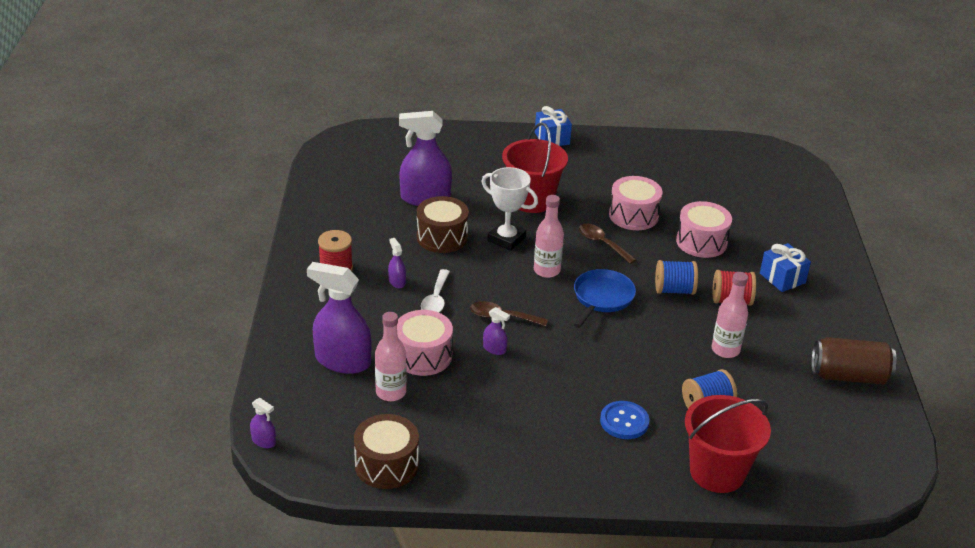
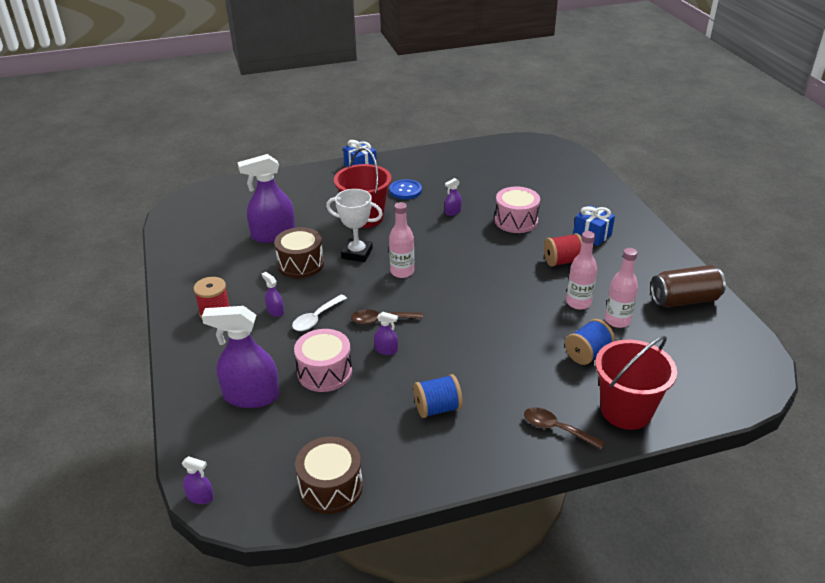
camera: 15 degrees left, 0 degrees up
(391, 392) = (308, 414): pink bottle -> pink bottle (617, 320)
(436, 299) = (316, 318): white spoon -> white spoon turned 45 degrees clockwise
(602, 243) = (438, 239): brown spoon -> brown spoon (556, 429)
(602, 298) = (458, 283): blue pan -> none
(624, 421) = (527, 386): blue button -> blue button (405, 190)
(633, 215) = (453, 212): pink drum -> purple spray bottle
(674, 290) = (513, 264): blue spool -> blue spool (437, 408)

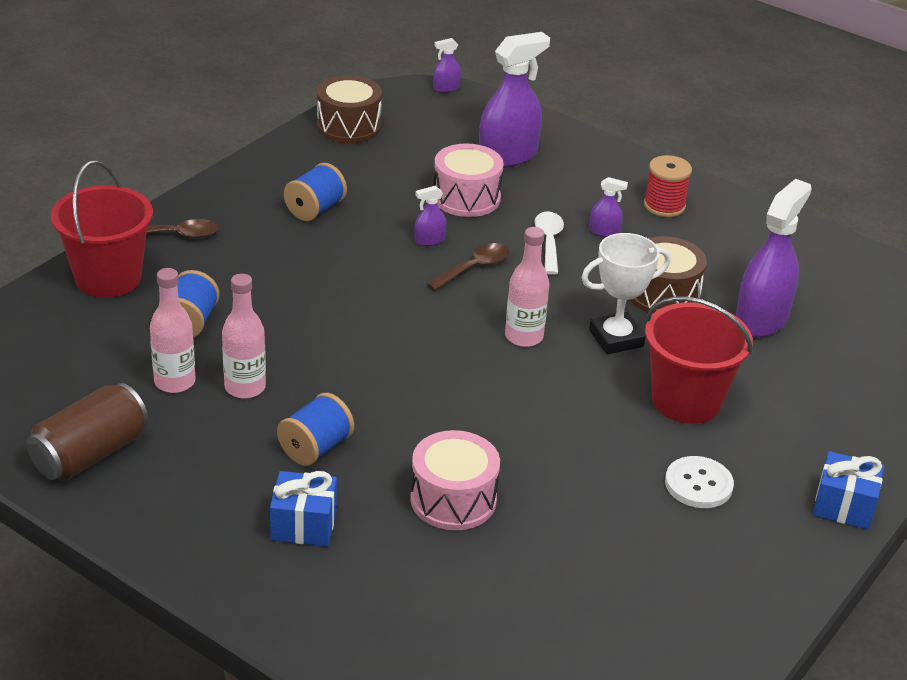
camera: 140 degrees right, 0 degrees up
(405, 190) = (698, 484): blue button -> white button
(453, 212) = (571, 472): purple spray bottle -> none
(562, 261) = (315, 448): red spool -> blue spool

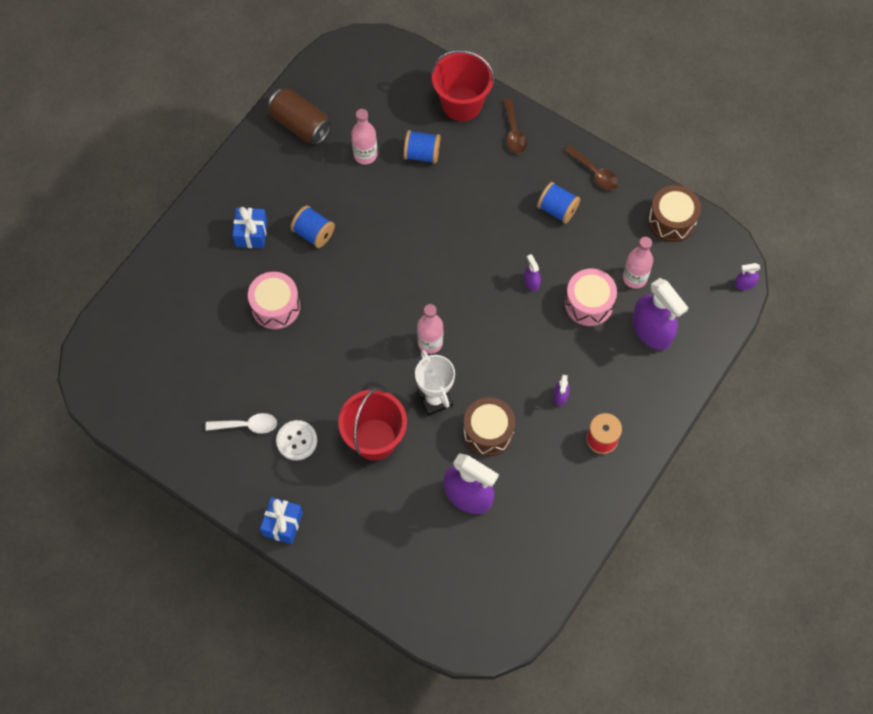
camera: 90 degrees right, 30 degrees up
(245, 387) = (364, 191): pink bottle -> pink bottle (634, 278)
(446, 88) = (745, 284): purple spray bottle -> purple spray bottle turned 75 degrees counterclockwise
(474, 268) = (503, 311): brown spoon -> brown spoon (595, 173)
(549, 242) = (541, 358): white spoon -> white spoon (247, 425)

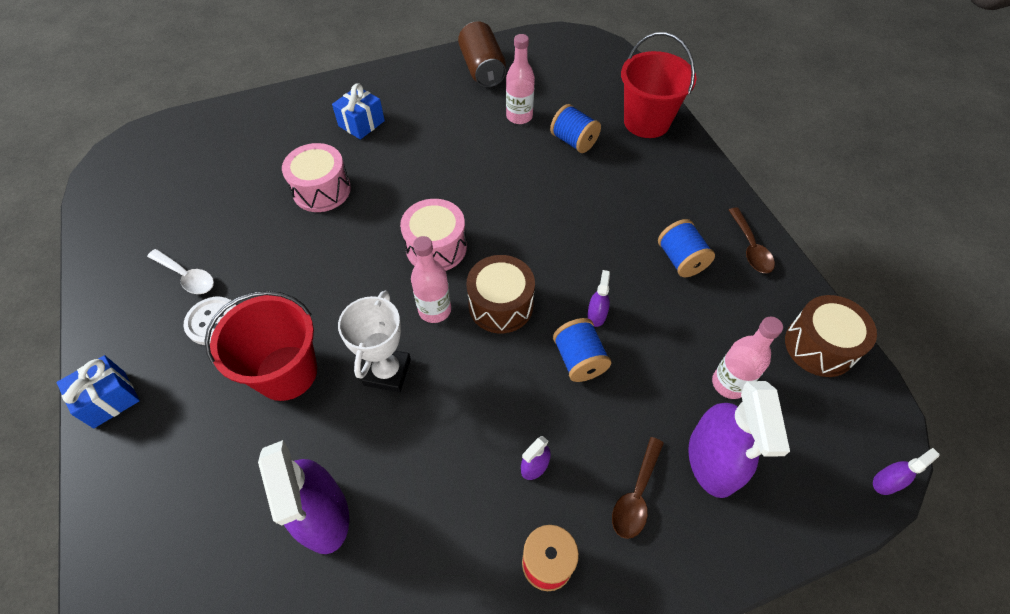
camera: 35 degrees right, 10 degrees down
(313, 233) = (414, 151): blue spool -> blue spool (579, 359)
(488, 432) = (413, 451): brown drum -> brown drum (500, 305)
(514, 132) = (683, 168): brown spoon -> brown spoon (636, 495)
(589, 303) = (649, 378): pink drum -> pink drum (436, 247)
(745, 284) = (886, 482): purple spray bottle -> purple spray bottle turned 120 degrees clockwise

